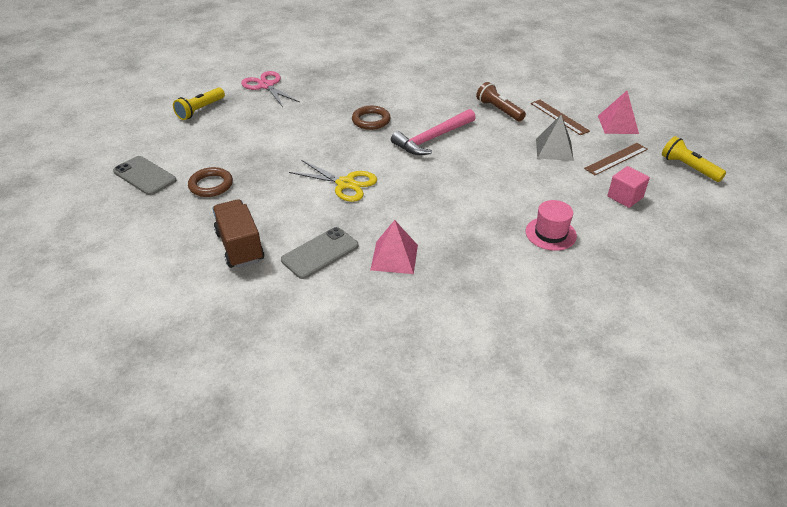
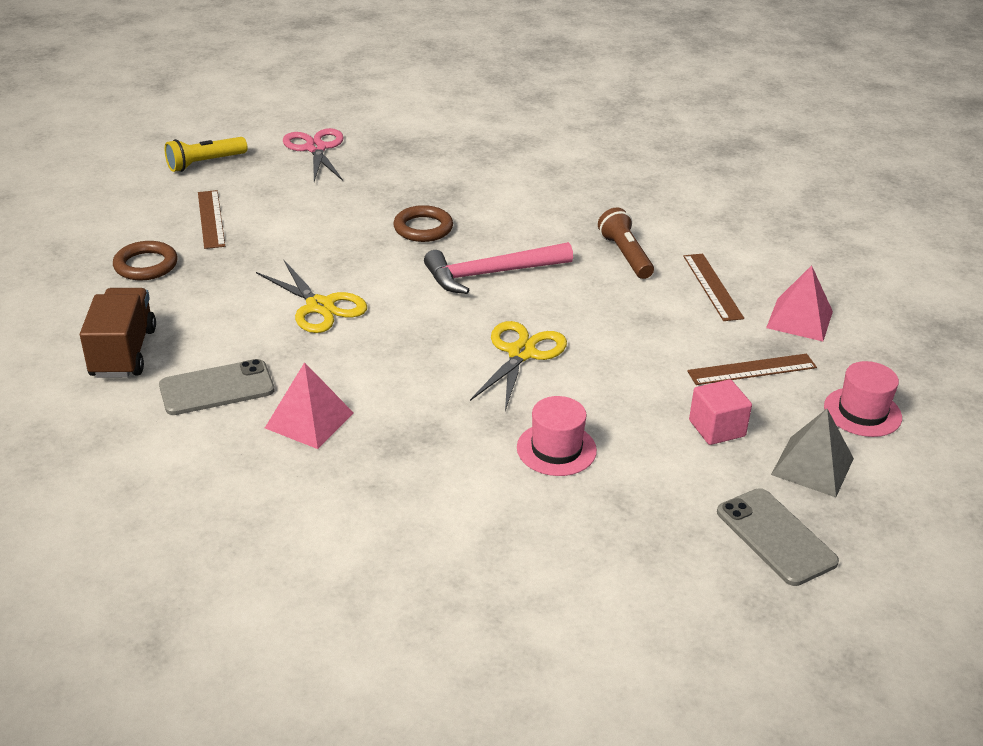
camera: 20 degrees right, 5 degrees down
(144, 176) = (74, 234): grey phone -> grey phone (775, 537)
(232, 145) = (211, 219): none -> brown ruler
(486, 182) = (521, 353): none -> yellow scissors
(554, 149) = (663, 332): grey pyramid -> grey pyramid (812, 466)
(688, 168) = (862, 412): yellow flashlight -> pink hat

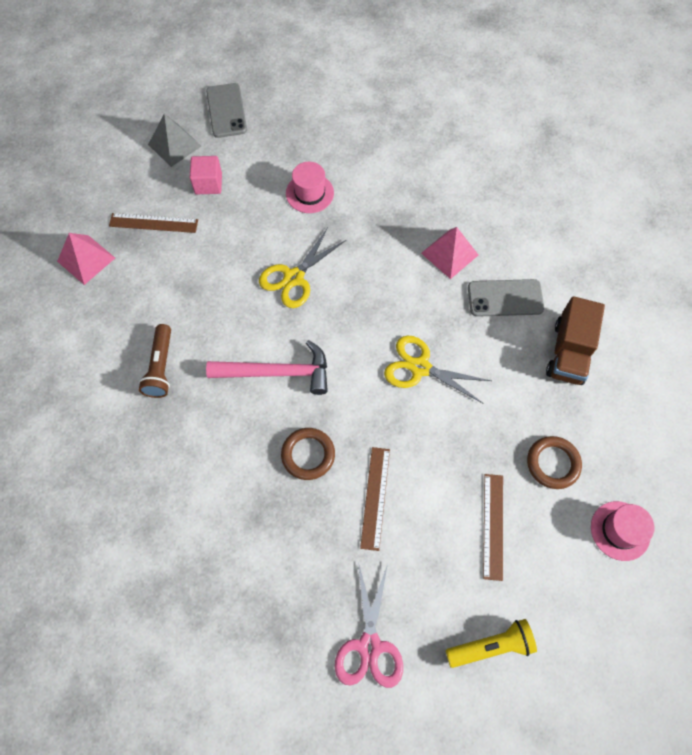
camera: 160 degrees left, 30 degrees up
(320, 306) = (420, 368): yellow scissors -> yellow scissors turned 45 degrees counterclockwise
(712, 286) = (120, 310): brown ruler -> brown ruler (375, 497)
(862, 412) = (115, 173): pink hat -> pink hat (620, 530)

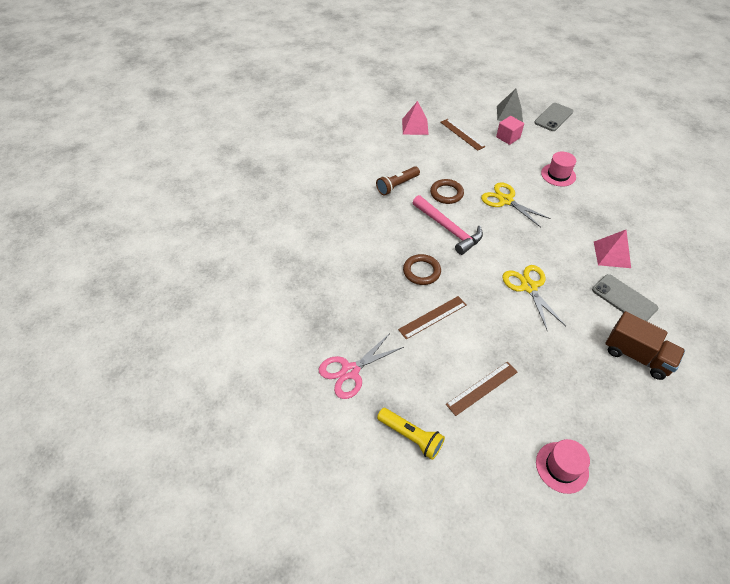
camera: 50 degrees right, 15 degrees down
(294, 277) = (505, 200): yellow scissors -> yellow scissors turned 45 degrees clockwise
(553, 463) = (557, 395): brown ring -> brown ring (446, 193)
(568, 352) = (637, 356): brown truck -> brown truck turned 120 degrees counterclockwise

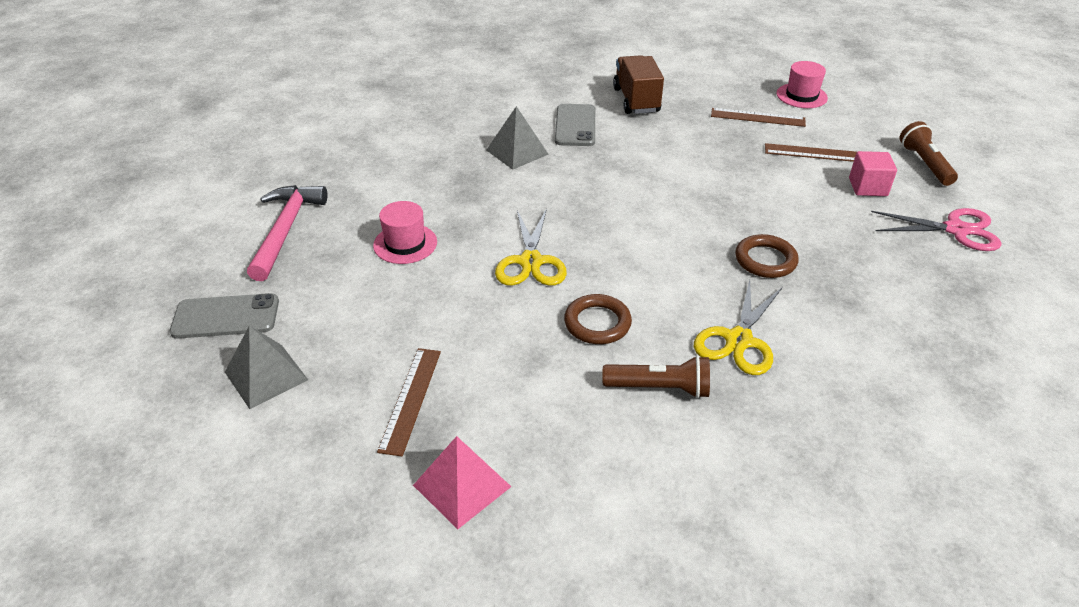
camera: 135 degrees left, 10 degrees down
(411, 436) = (924, 164): yellow flashlight -> brown flashlight
(432, 317) = (804, 217): brown ruler -> brown ruler (757, 117)
(448, 229) = (663, 280): pink hammer -> pink hammer (286, 230)
(508, 137) = (356, 337): pink cube -> pink cube (868, 187)
(529, 287) = (654, 180): yellow scissors -> yellow scissors (739, 340)
(612, 254) = (517, 152): pink pyramid -> grey pyramid

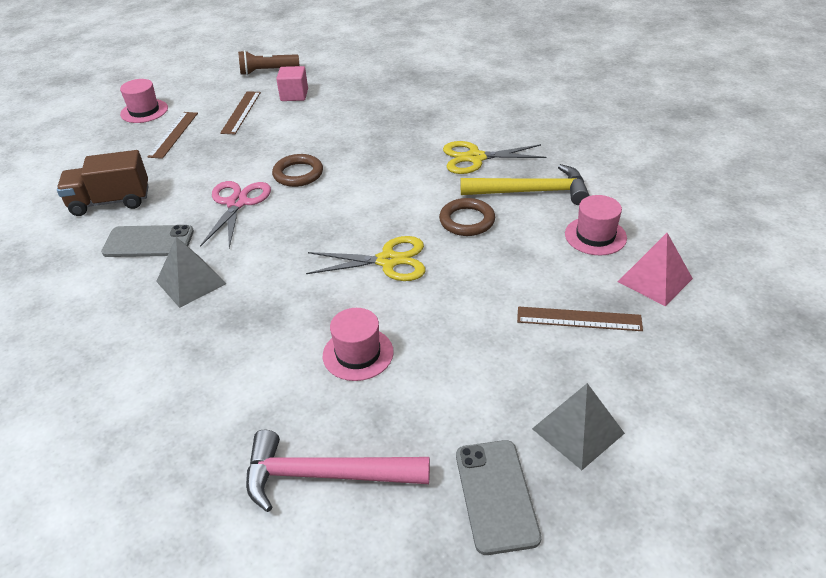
camera: 90 degrees left, 0 degrees up
(558, 440) = (595, 236): none -> pink hat
(659, 388) = (531, 192): brown flashlight -> yellow hammer
(739, 340) = (475, 158): yellow scissors -> yellow scissors turned 150 degrees clockwise
(765, 260) = (384, 142): brown ring -> brown ring (298, 174)
(956, 230) = (350, 70): pink scissors -> pink scissors (237, 203)

